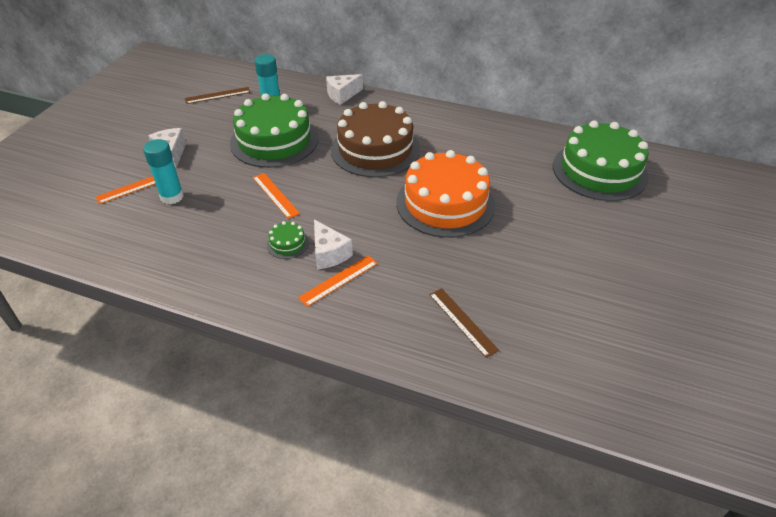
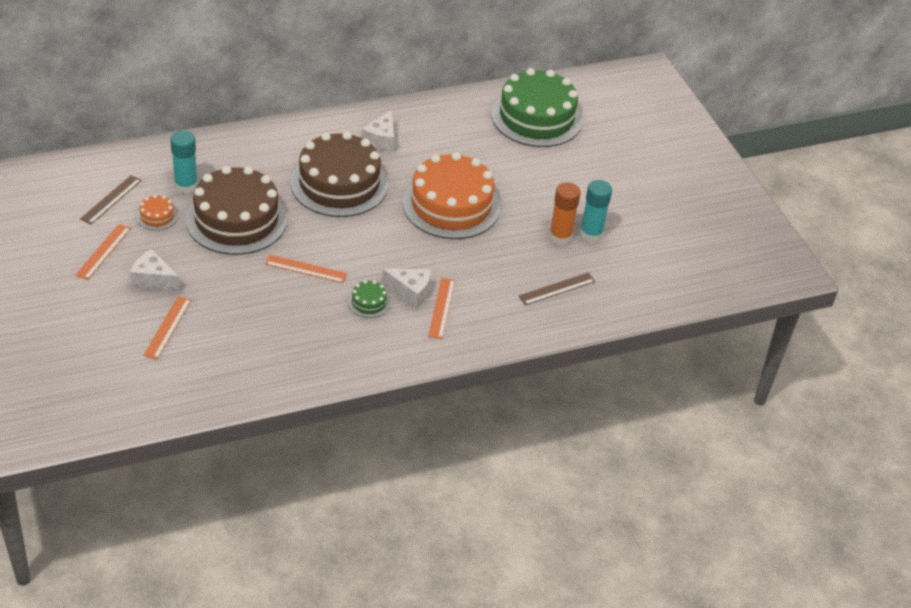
camera: 45 degrees left, 0 degrees up
(170, 122) = (103, 251): none -> orange ruler
(172, 197) = (216, 318): turquoise glue stick -> turquoise glue stick (591, 234)
(229, 116) = (157, 216): none -> orange cake
(274, 141) = (236, 219): green cake -> brown cake
(342, 95) = (240, 141): white cheese -> white cheese (381, 140)
(462, 321) = (557, 288): brown ruler -> brown ruler turned 45 degrees counterclockwise
(517, 276) = (560, 237): none -> orange glue stick

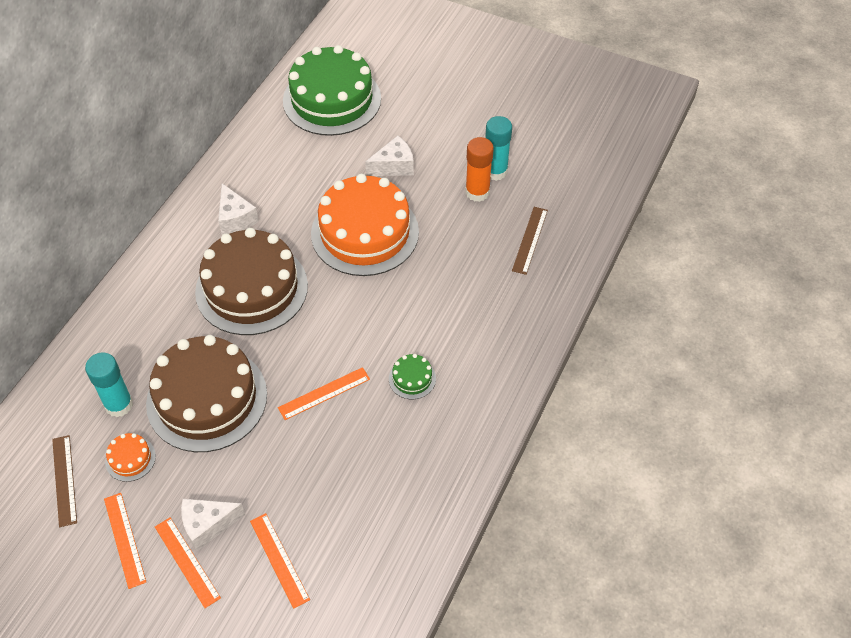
camera: 40 degrees left, 10 degrees up
(410, 292) = (432, 340): white cheese -> white cheese (394, 166)
(441, 308) = (471, 332): orange ruler -> orange ruler (187, 562)

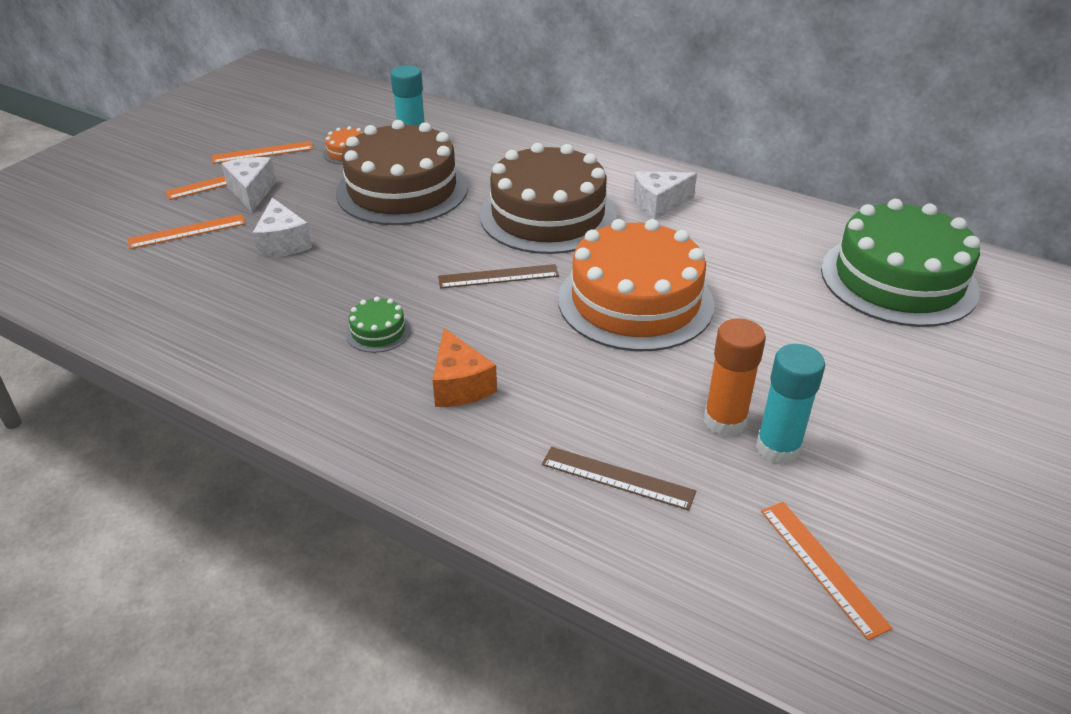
camera: 95 degrees right, 15 degrees down
(64, 480) = (340, 124): brown ruler -> brown ruler (498, 276)
(324, 393) = (381, 262): orange ruler -> orange ruler (822, 566)
(394, 166) = (770, 333): white cheese -> white cheese (283, 243)
(463, 322) = (460, 385): none -> orange cheese

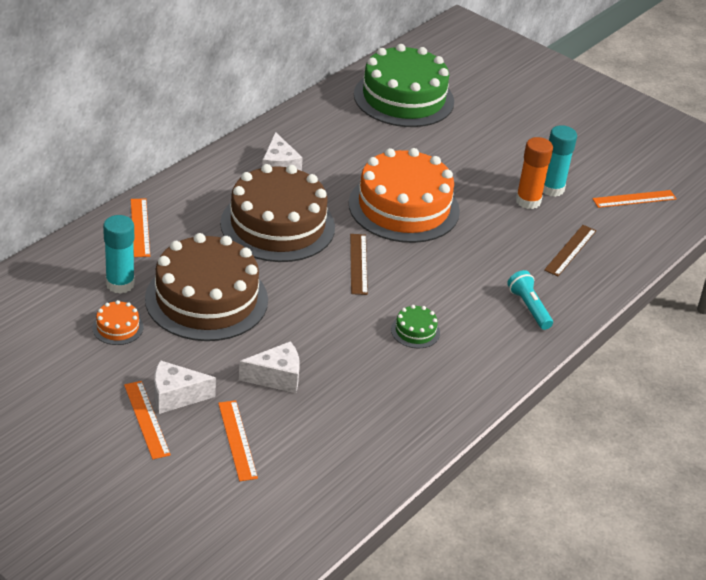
camera: 85 degrees left, 0 degrees up
(262, 152) = (92, 387): orange ruler -> orange ruler (140, 227)
(454, 435) = (529, 307): none -> turquoise flashlight
(460, 385) = (481, 299): orange cheese -> none

